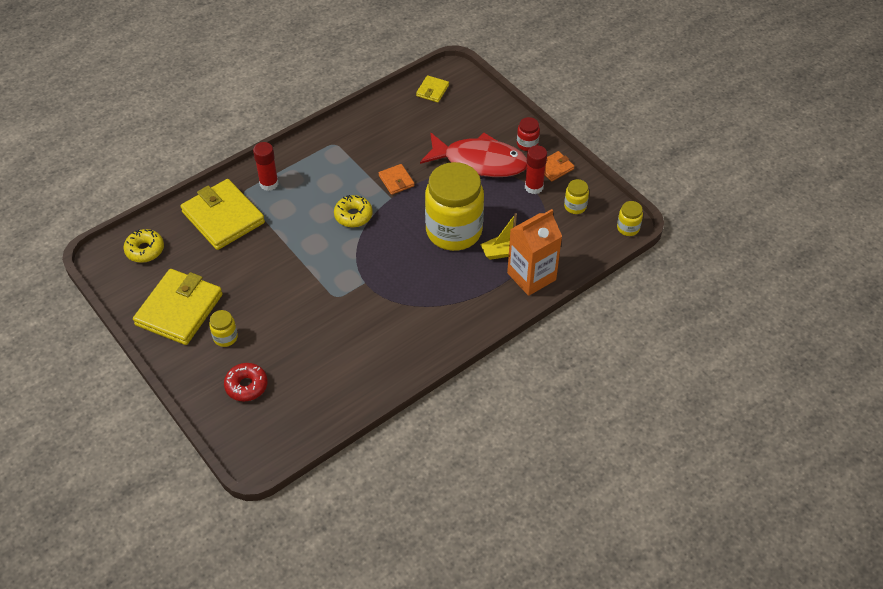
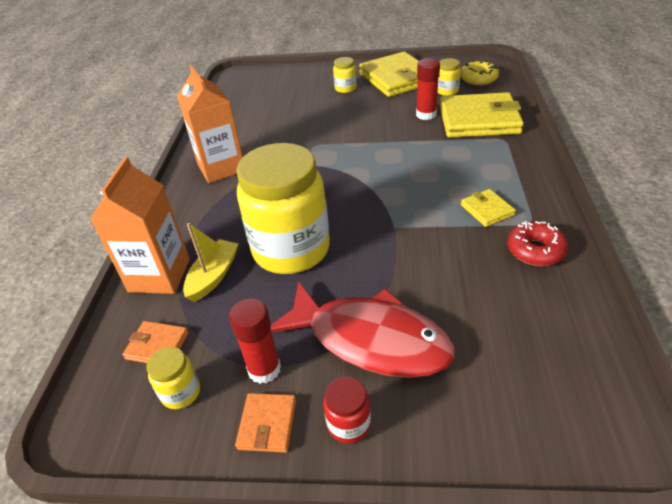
camera: 135 degrees right, 10 degrees down
(246, 386) = (293, 85): red donut -> red donut (535, 250)
(269, 183) = (502, 156): red glue stick -> red glue stick (426, 114)
(353, 215) = (397, 190): yellow donut -> none
(396, 181) = (416, 243): orange wallet -> orange wallet (157, 346)
(413, 334) = (221, 168): none -> orange carton
(432, 90) = (582, 378): yellow wallet -> yellow wallet (487, 210)
(480, 161) = (370, 339): red fish -> red fish turned 120 degrees counterclockwise
(628, 228) = (74, 428): yellow jar -> yellow jar (447, 91)

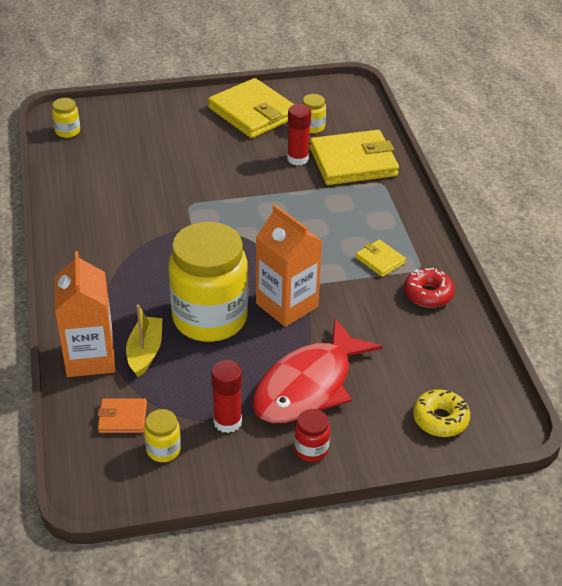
camera: 20 degrees left, 0 degrees up
(221, 168) = (98, 239): orange carton -> orange carton (287, 305)
(267, 424) = (247, 460): orange wallet -> none
(345, 88) = (199, 129): yellow jar -> yellow jar (67, 131)
(370, 339) = (308, 386): red fish -> red fish turned 120 degrees clockwise
(478, 79) = (342, 110): yellow donut -> yellow donut (440, 419)

